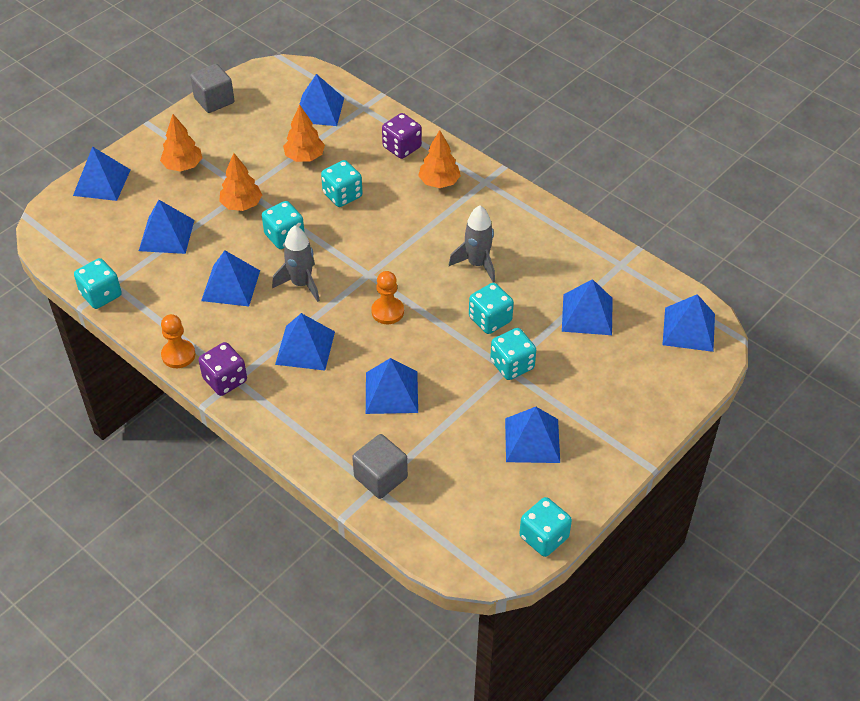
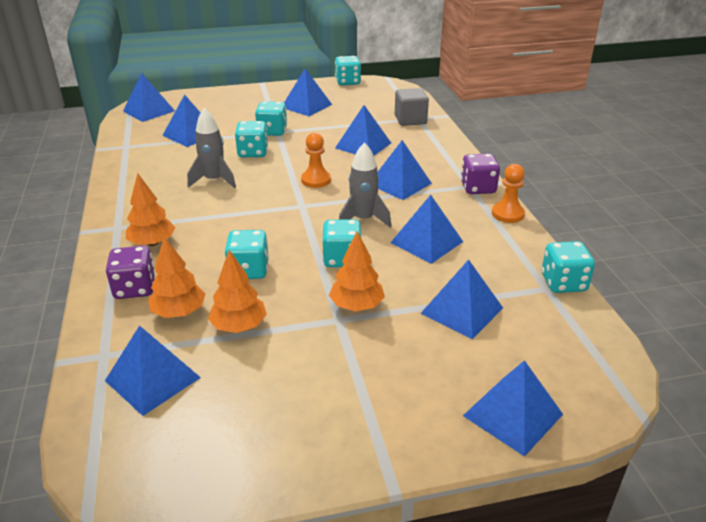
camera: 145 degrees left, 15 degrees down
(183, 166) = (388, 385): orange tree -> orange tree (179, 312)
(214, 100) = (264, 475): grey cube -> none

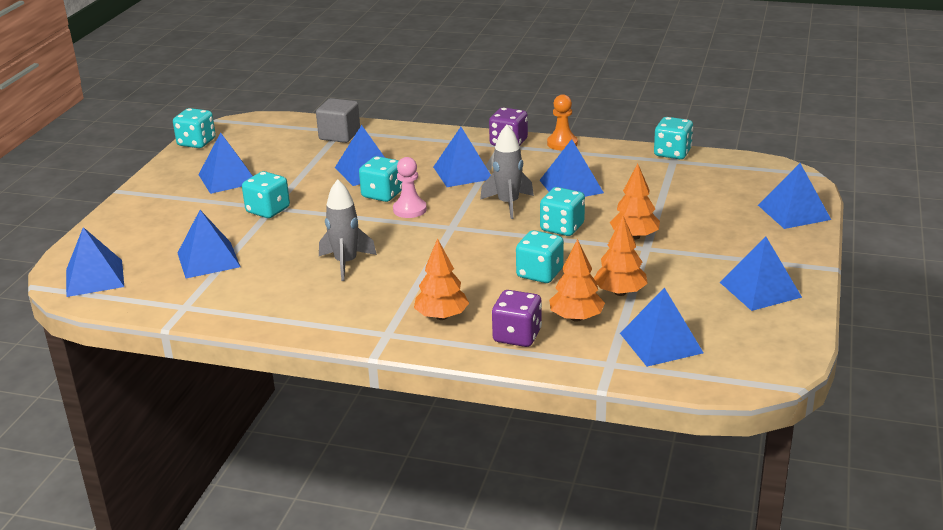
camera: 60 degrees left, 5 degrees down
(253, 152) = (306, 230): turquoise dice -> turquoise dice (382, 194)
(316, 180) = (409, 210): orange pawn -> pink pawn
(462, 310) = (674, 198): blue pyramid -> blue pyramid (760, 289)

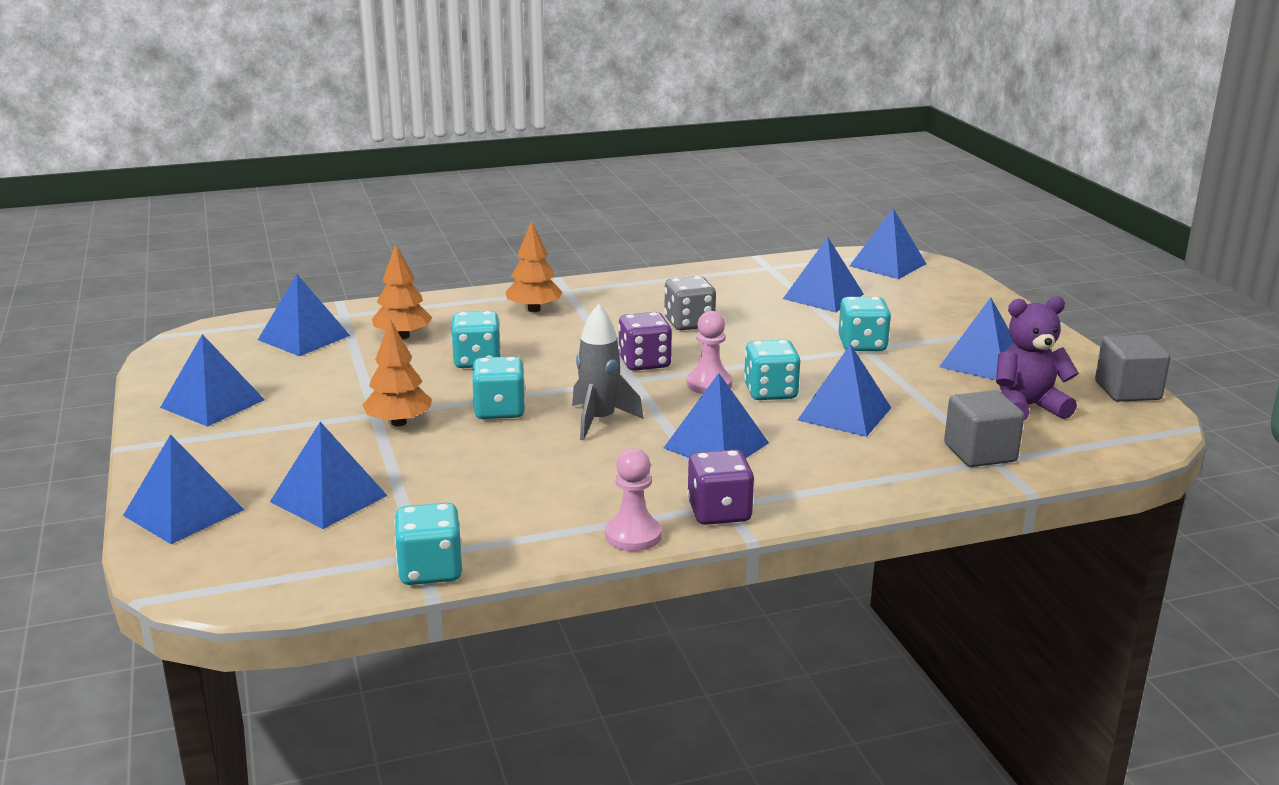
camera: 145 degrees right, 5 degrees down
(196, 142) = (1127, 391): turquoise dice -> grey cube
(266, 148) = (1027, 407): none -> purple teddy bear
(346, 263) = (689, 323): grey rocket -> grey dice
(517, 336) = (447, 313): purple dice -> purple dice (644, 363)
(562, 143) = (633, 535): orange pawn -> pink pawn
(571, 186) = (542, 466): blue pyramid -> blue pyramid (329, 498)
(620, 292) = (374, 365): orange tree -> none

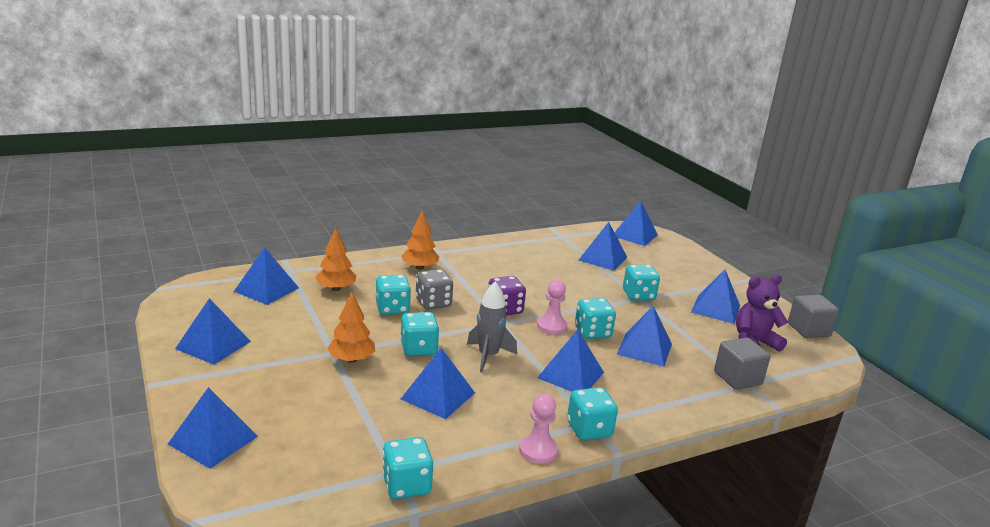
camera: 10 degrees left, 0 degrees up
(329, 498) = (318, 425): blue pyramid -> blue pyramid (438, 395)
(689, 323) = (524, 279): grey dice -> grey dice (433, 303)
(719, 512) = (589, 429): purple dice -> turquoise dice

